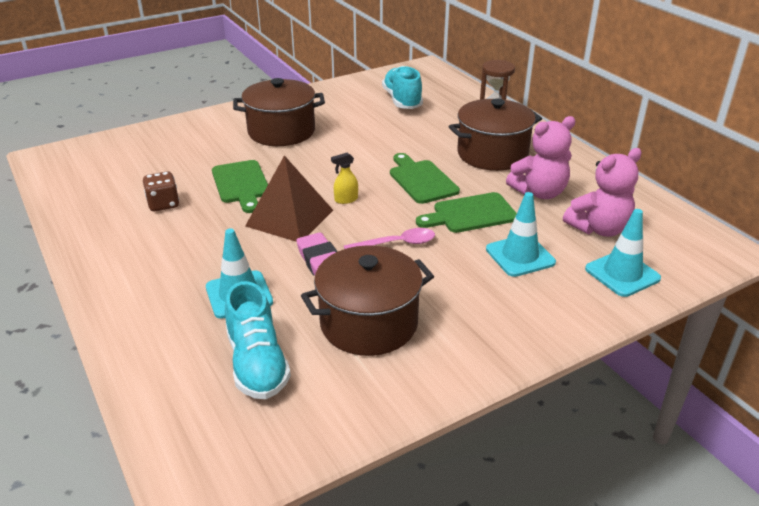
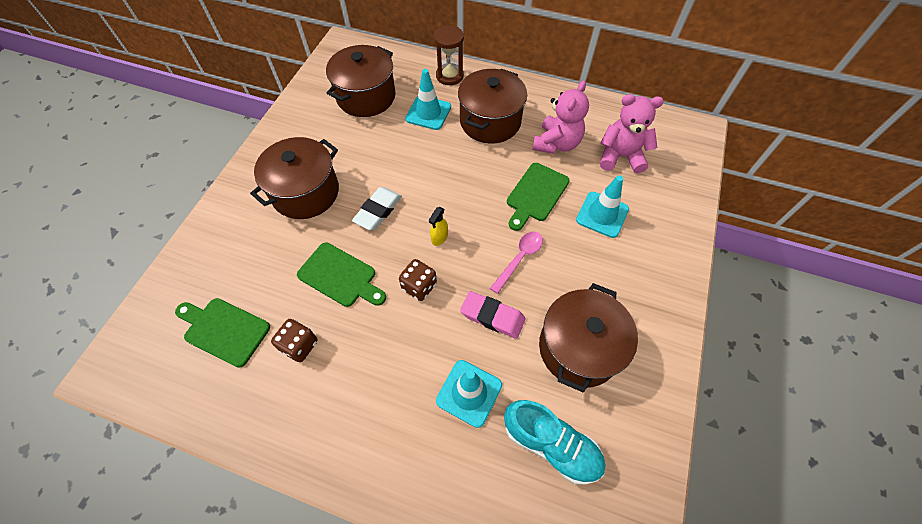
camera: 40 degrees left, 25 degrees up
(290, 218) = (419, 286): brown pyramid -> brown dice
(319, 164) = (378, 211): none -> white eraser
(402, 100) = (366, 97): turquoise shoe -> brown pot
(421, 180) = (470, 180): green cutting board -> green cutting board (224, 330)
(599, 229) = (620, 156): pink teddy bear -> pink teddy bear turned 105 degrees counterclockwise
(622, 274) = (668, 190): turquoise traffic cone -> turquoise traffic cone (428, 113)

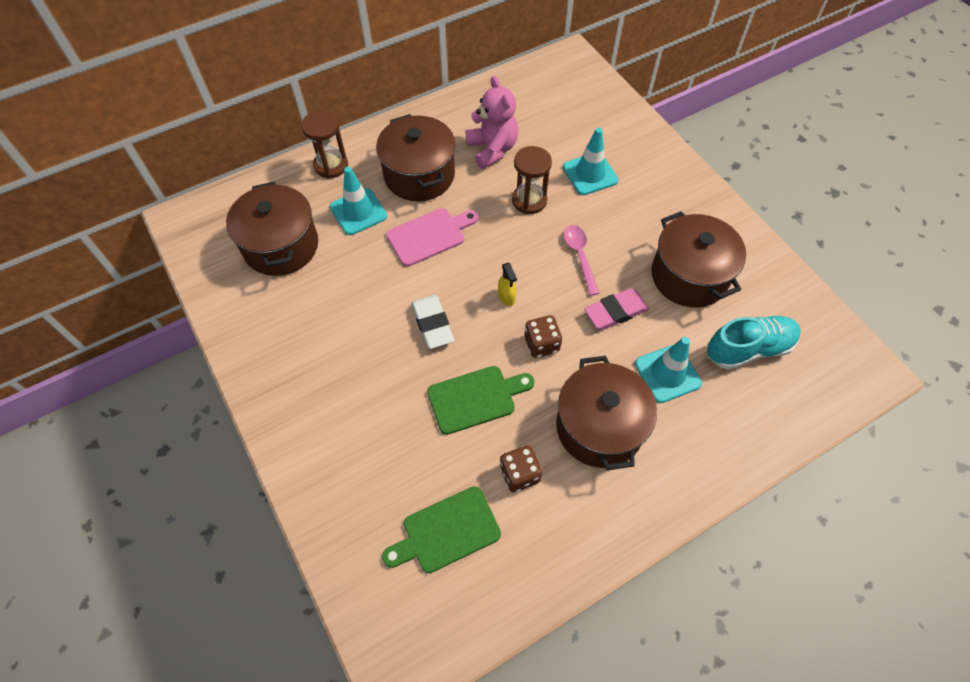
camera: 50 degrees left, 0 degrees up
(305, 192) = (350, 370): brown pot -> brown pot (599, 427)
(447, 160) = (429, 235): none -> pink cutting board
(536, 194) = (529, 200): green cutting board -> brown hourglass
(620, 156) = (548, 120): pink teddy bear -> none

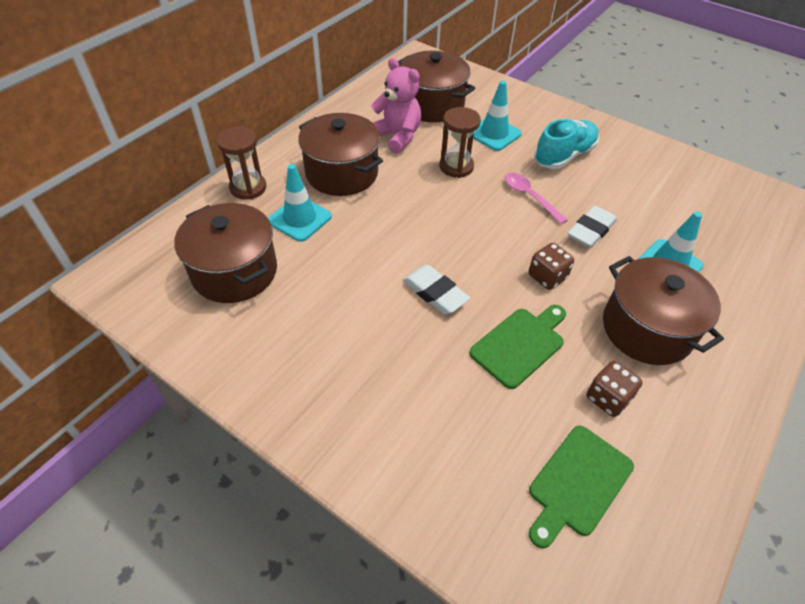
camera: 25 degrees left, 10 degrees down
(429, 235) = (383, 219): pink cutting board -> none
(506, 297) = (489, 248): yellow spray bottle -> none
(615, 312) = (591, 230): pink eraser -> white eraser
(689, 276) = (628, 185): brown pot -> brown pot (432, 105)
(748, 349) = (715, 225): turquoise shoe -> turquoise shoe (564, 156)

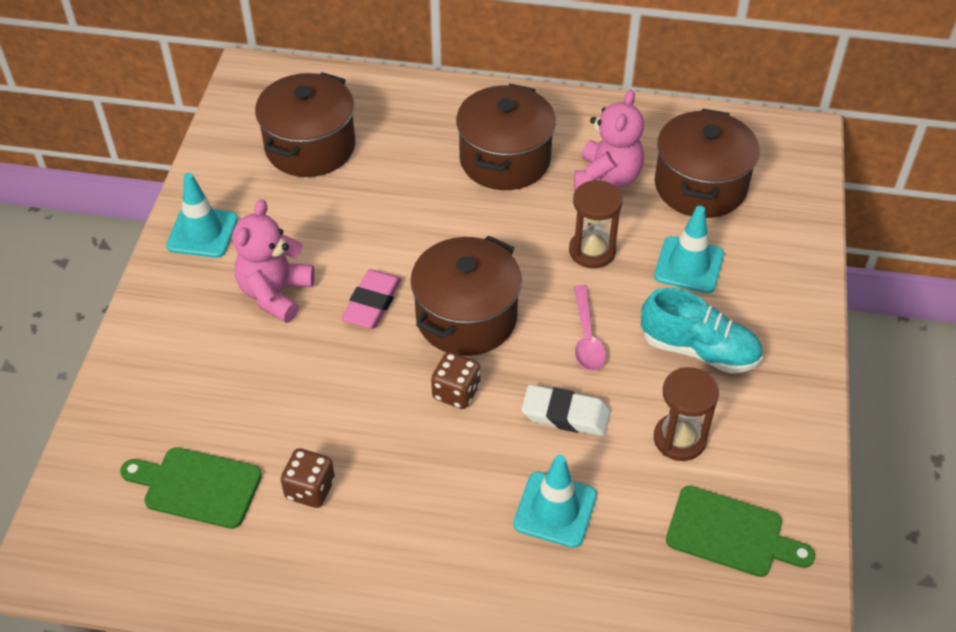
camera: 65 degrees right, 0 degrees up
(248, 188) = (429, 101): brown hourglass -> brown hourglass (679, 439)
(300, 219) = (410, 158): turquoise traffic cone -> turquoise traffic cone (202, 232)
(386, 351) = (275, 293): none -> pink teddy bear
(435, 293) = (372, 303): white eraser -> pink eraser
(520, 344) = (341, 395): green cutting board -> green cutting board (730, 533)
(529, 196) = (587, 337): pink spoon -> pink spoon turned 150 degrees clockwise
(647, 329) = (430, 506): brown pot -> brown pot (466, 317)

